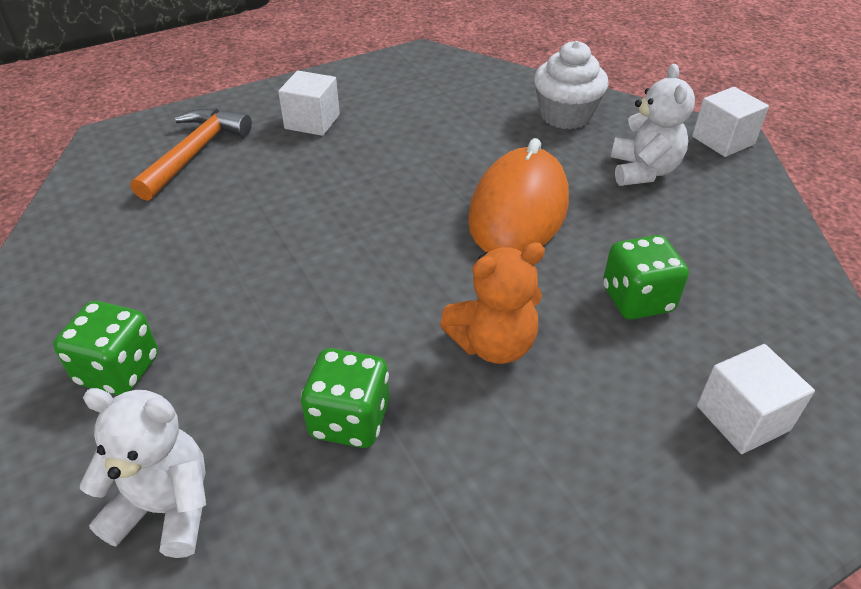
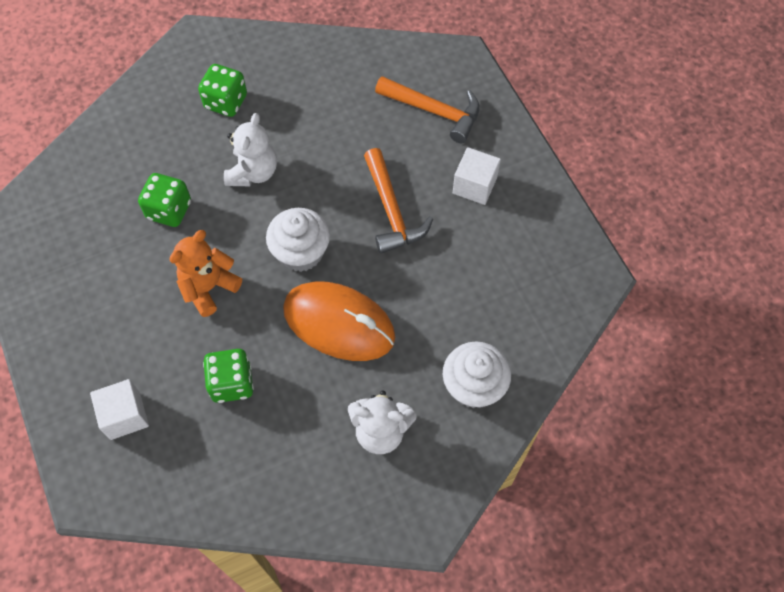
camera: 95 degrees right, 20 degrees up
(166, 508) = (135, 135): white teddy bear -> white teddy bear (253, 172)
(348, 179) = (391, 211): none -> orange hammer
(418, 252) = (301, 252): none -> white cupcake
(493, 344) = (209, 288): orange teddy bear -> orange teddy bear turned 60 degrees clockwise
(723, 140) = (422, 518): white cube -> none

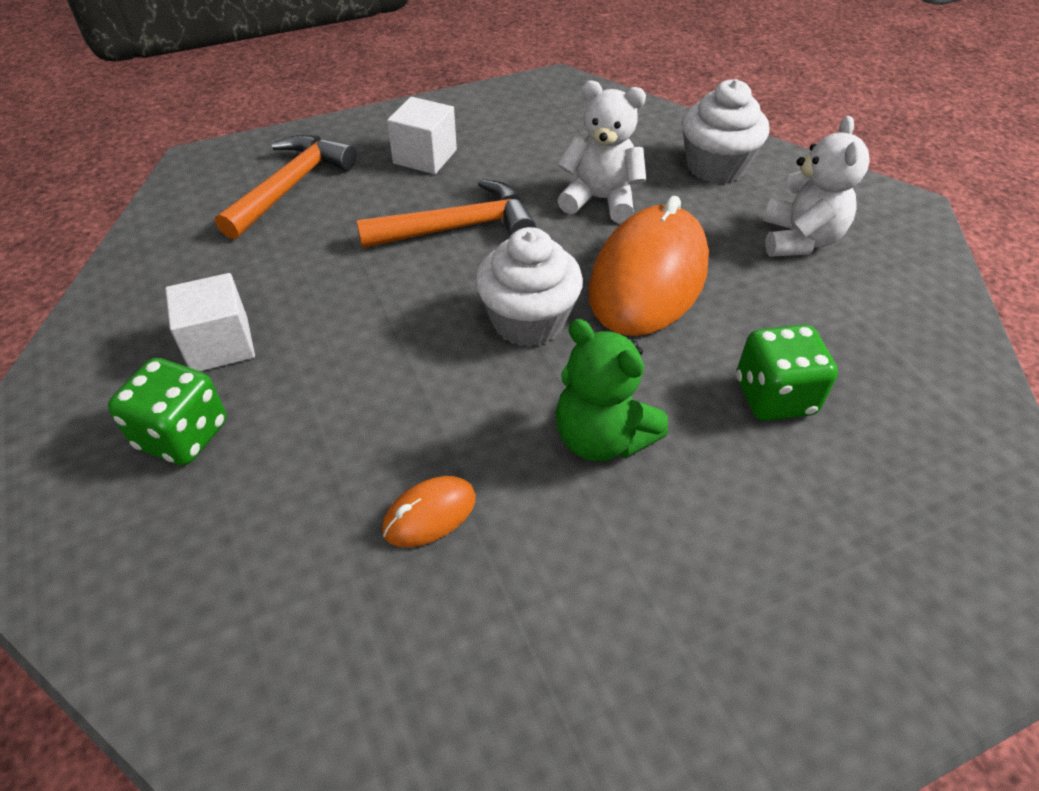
camera: 90 degrees left, 15 degrees down
(125, 415) = (882, 551): white cube -> white cube (220, 344)
(169, 210) = (429, 514): green dice -> orange mouse
(209, 288) = (601, 438): orange teddy bear -> green teddy bear
(253, 172) = (361, 386): white teddy bear -> white teddy bear (600, 200)

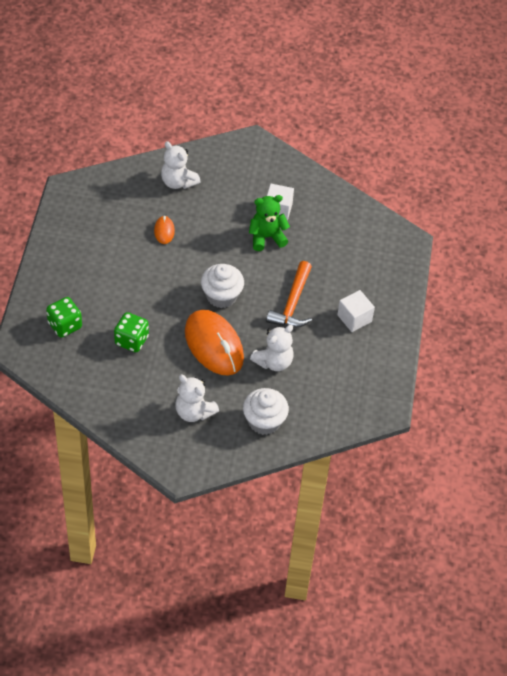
camera: 120 degrees right, 5 degrees up
(183, 435) = (242, 189): green dice -> green dice (65, 325)
(227, 585) = (178, 182): none -> white teddy bear
(291, 186) = (365, 263): orange hammer -> none
(601, 438) = (155, 285): green teddy bear -> green teddy bear (267, 237)

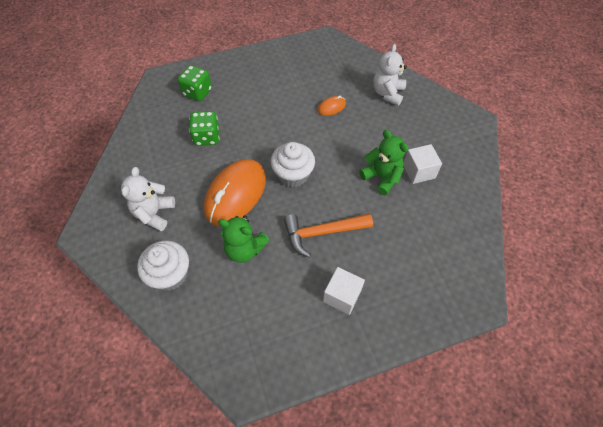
camera: 65 degrees right, 5 degrees up
(273, 362) = (245, 249): white teddy bear -> green teddy bear

